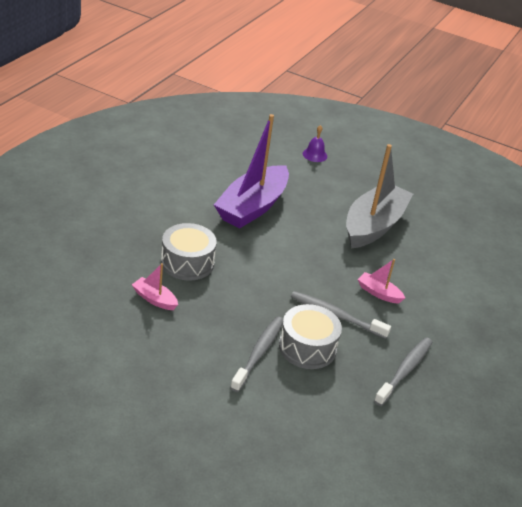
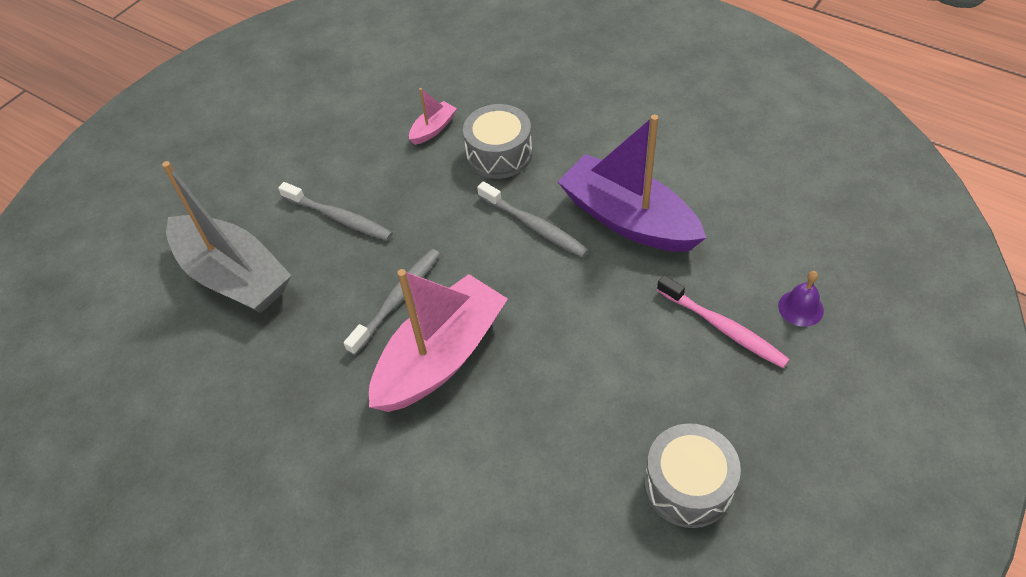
camera: 105 degrees right, 15 degrees up
(307, 347) = (342, 264): grey drum -> grey drum (688, 485)
(333, 181) = (723, 328): none -> pink toothbrush
(374, 225) = (605, 373): grey boat -> grey boat (234, 276)
(378, 293) = (441, 357): pink boat -> pink boat, size x2.32
(404, 371) = (289, 366): grey toothbrush -> grey toothbrush (534, 226)

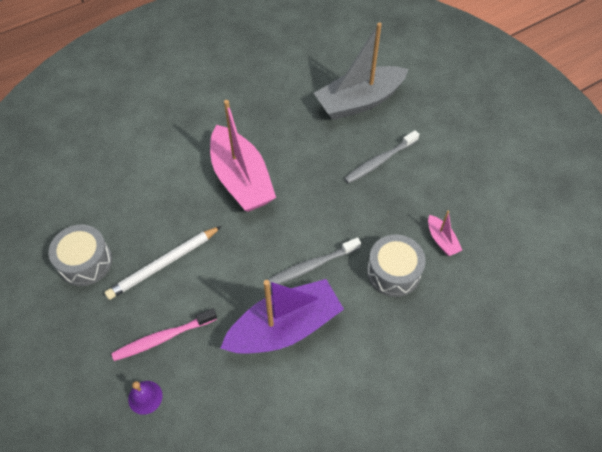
camera: 110 degrees right, 5 degrees up
(397, 300) = (295, 171): grey toothbrush -> none
(628, 382) = (163, 264): none -> white pencil

